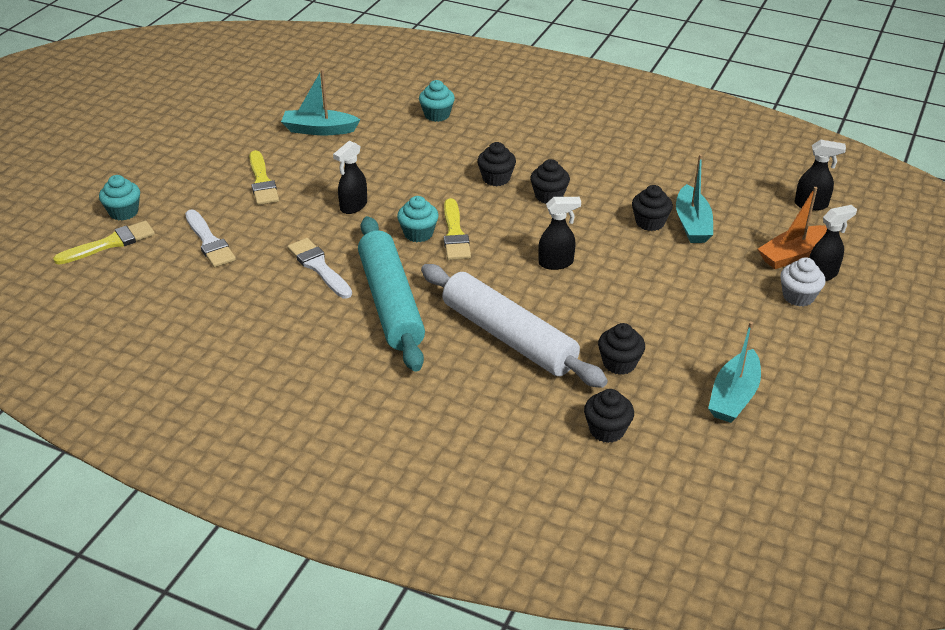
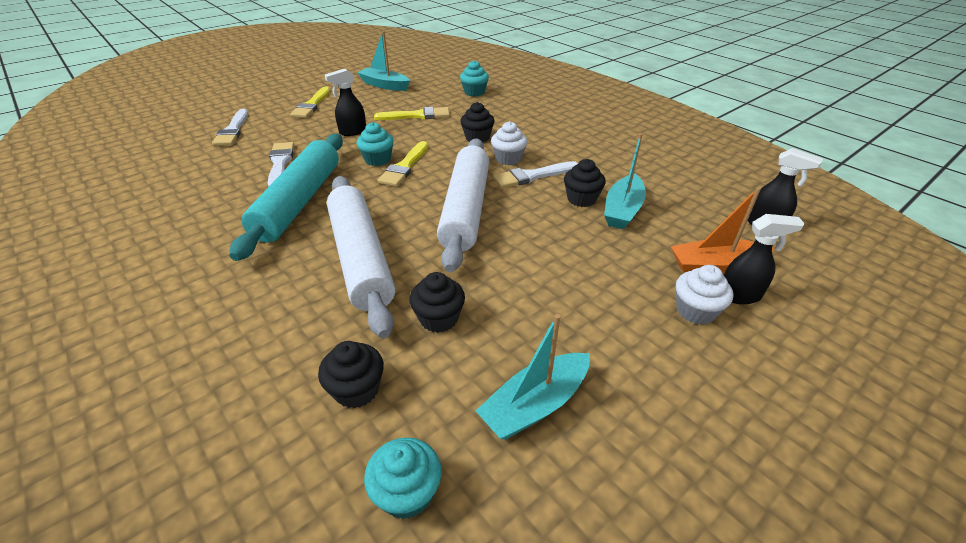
camera: 25 degrees right, 0 degrees up
(110, 243) = (176, 117): yellow brush -> yellow brush (417, 116)
(123, 212) = (208, 103): turquoise cupcake -> turquoise cupcake (407, 493)
(549, 196) = (508, 159): black cupcake -> white cupcake
(556, 263) = (465, 209): black spray bottle -> white rolling pin
(588, 210) = (532, 176): none -> white brush

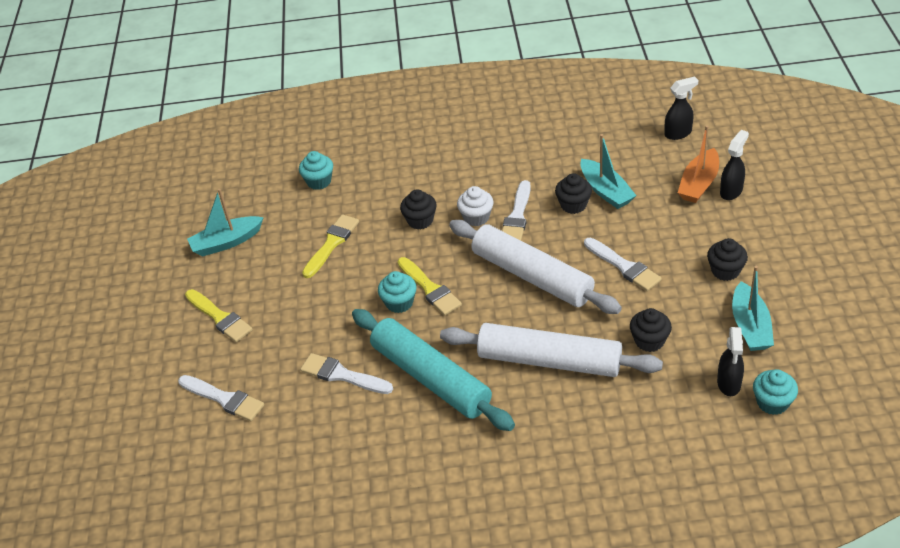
camera: 50 degrees left, 5 degrees up
(352, 132) = (322, 303): black spray bottle -> black spray bottle (729, 384)
(357, 390) = (685, 402): black cupcake -> black cupcake (725, 271)
(533, 259) = (624, 266): none -> white brush
(695, 311) = (729, 218): white cupcake -> none

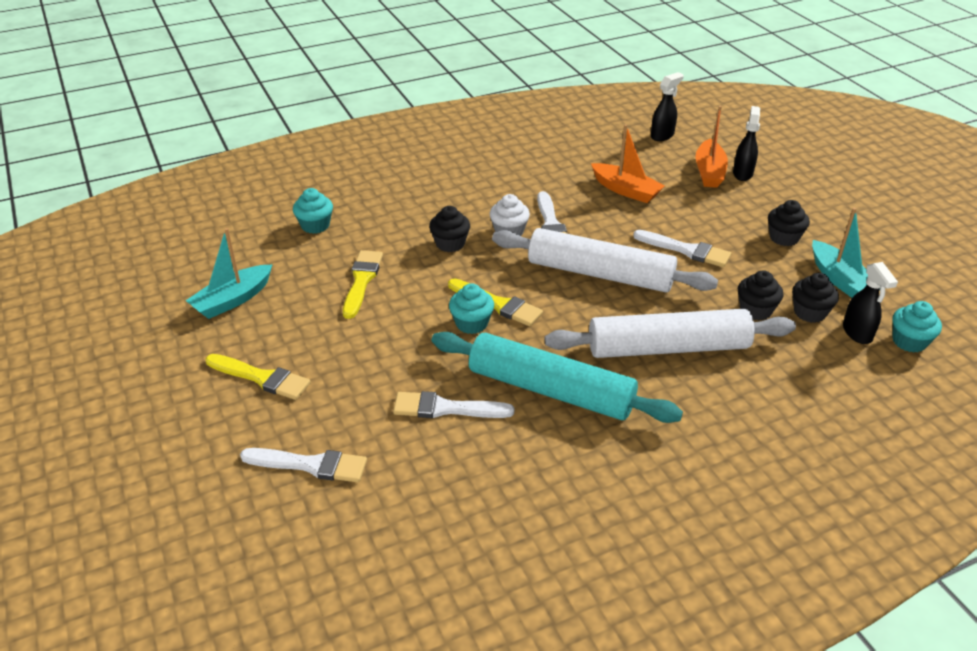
camera: 25 degrees left, 5 degrees down
(573, 205) = (601, 206): black cupcake -> black cupcake (809, 312)
(606, 191) = (626, 190): turquoise boat -> orange boat

